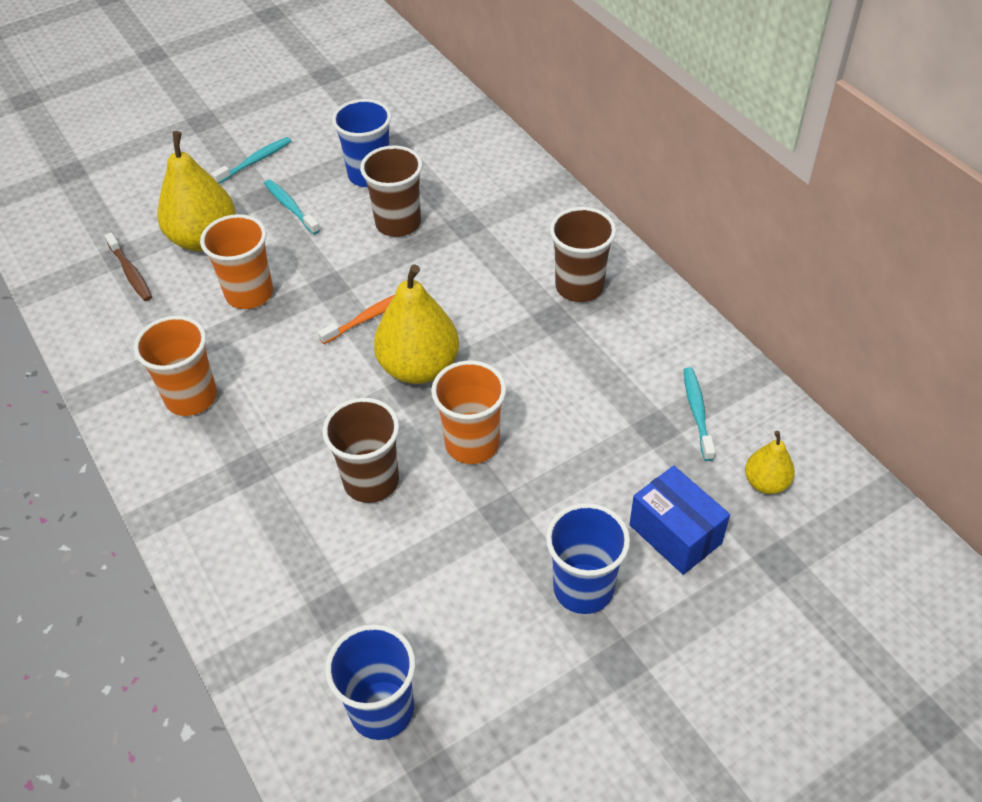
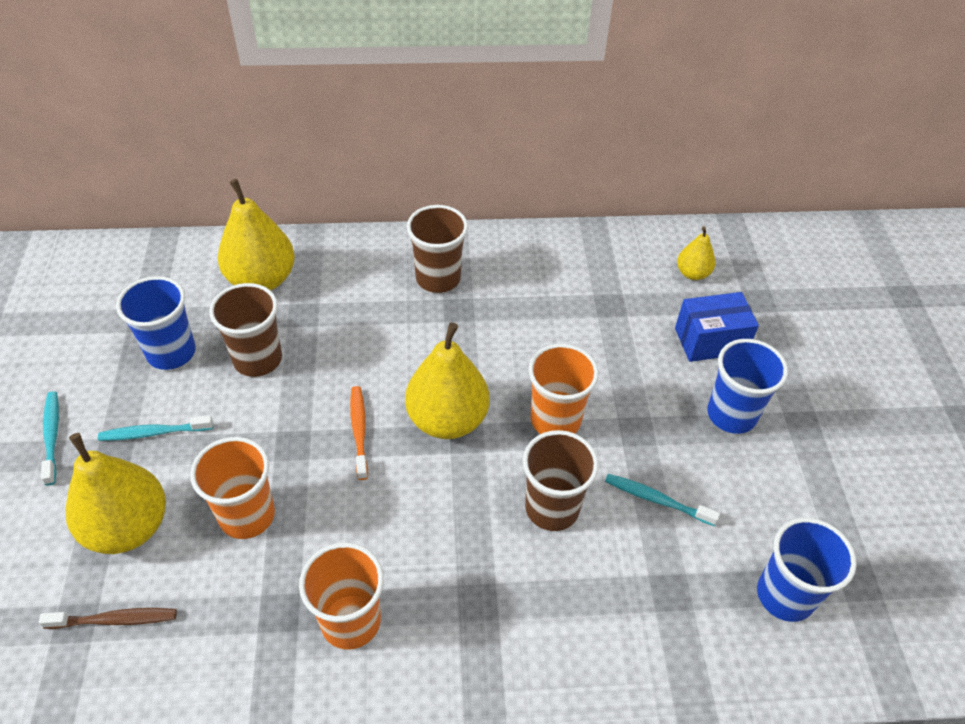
camera: 65 degrees left, 0 degrees up
(483, 182) = (262, 280): none -> yellow pear
(697, 412) = (610, 276): turquoise toothbrush -> turquoise toothbrush (656, 500)

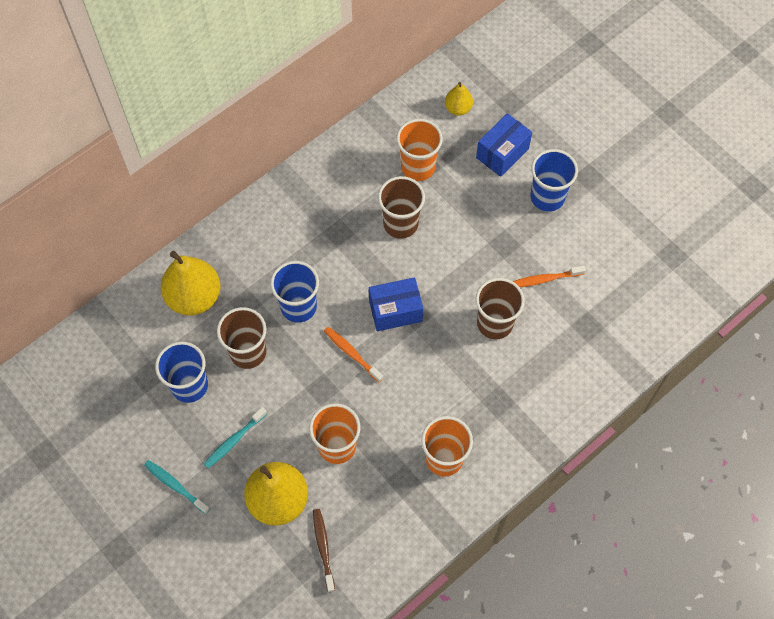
camera: 35 degrees left, 15 degrees up
(115, 620) = (323, 548): brown toothbrush -> brown toothbrush turned 60 degrees counterclockwise
(438, 278) = (306, 218): brown cup -> brown cup (400, 224)
(447, 420) = (395, 311): yellow pear -> blue box
(555, 420) = (455, 268): orange cup -> orange cup (418, 167)
(656, 500) = (544, 279): turquoise toothbrush -> orange toothbrush
(785, 595) = (642, 288): blue cup -> blue cup (298, 306)

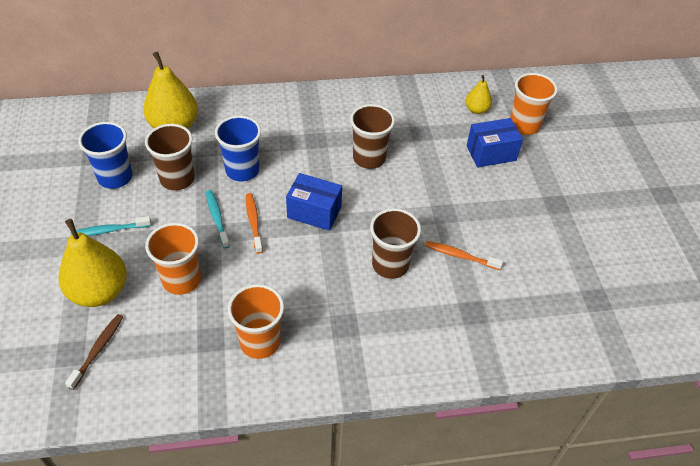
camera: 30 degrees right, 15 degrees down
(175, 486) = (37, 236): turquoise toothbrush -> turquoise toothbrush (217, 218)
(418, 167) = (414, 130): orange cup -> orange cup (524, 125)
(547, 197) = (507, 200): blue cup -> none

